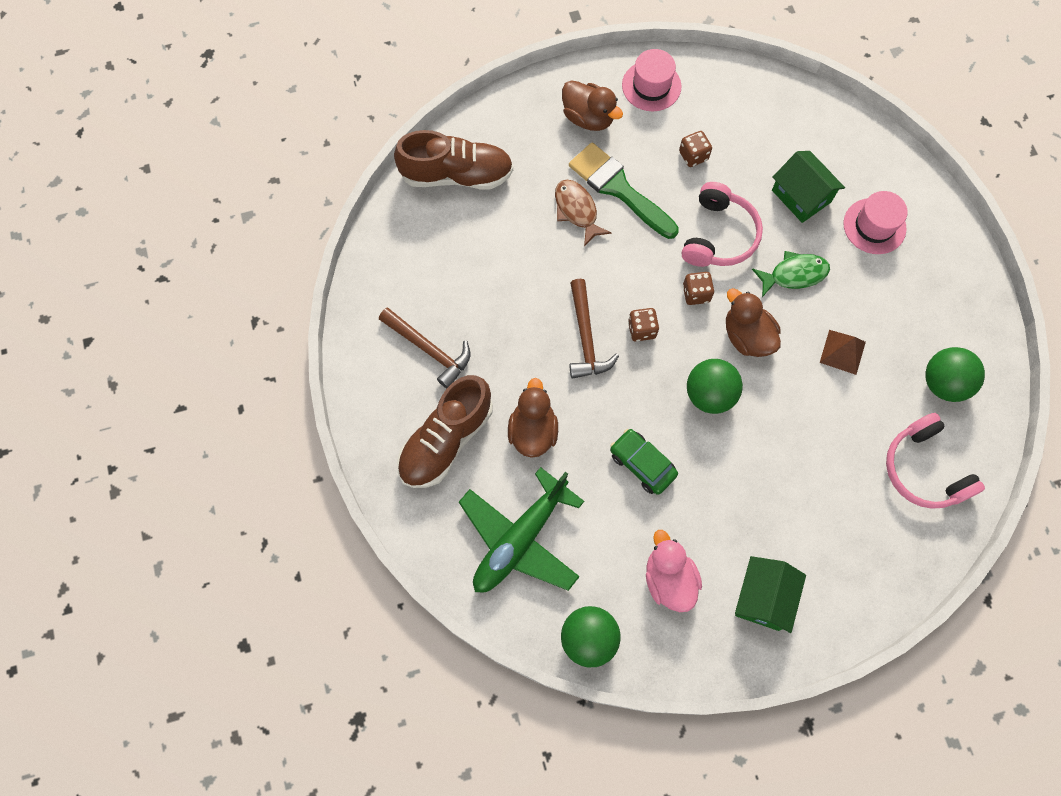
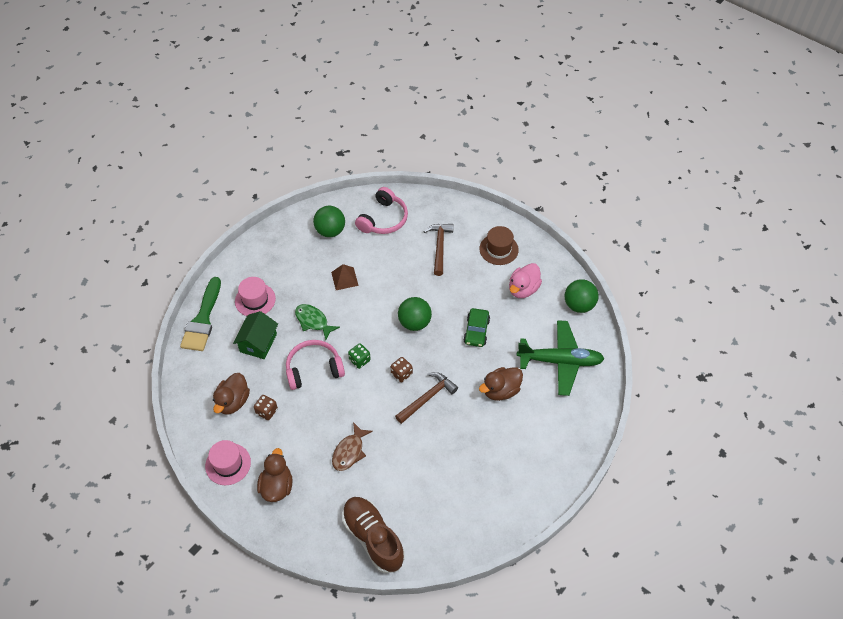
camera: 125 degrees left, 15 degrees down
(429, 349) = (498, 473): brown hammer -> brown hammer (439, 247)
(446, 440) = (541, 429): brown shoe -> none
(619, 189) = (318, 438): green brush -> green brush (203, 319)
(696, 294) = (359, 360): brown dice -> green dice
(747, 336) = (367, 323): brown duck -> brown duck (233, 401)
(763, 598) = (498, 249): green house -> brown hat

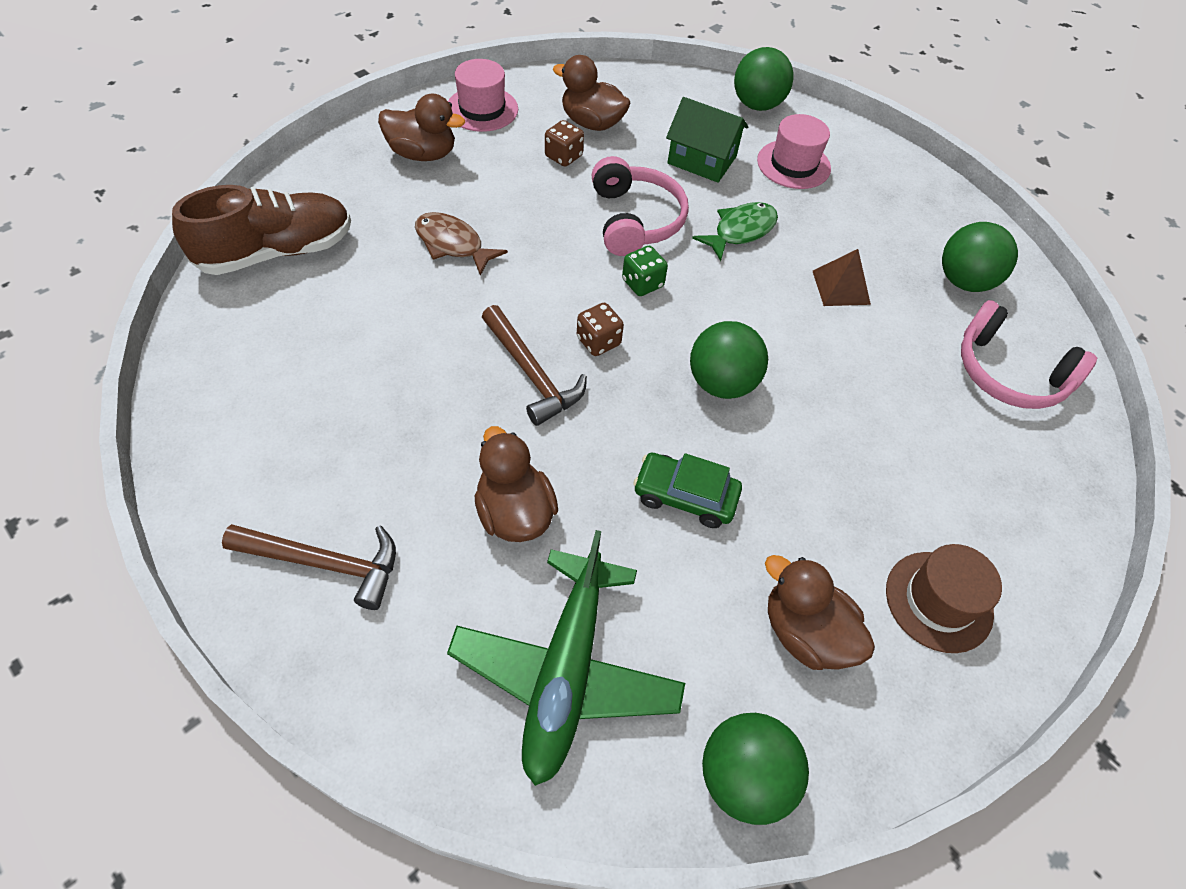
camera: 95 degrees right, 0 degrees up
(203, 319) = (757, 105): green brush -> green ball
(439, 247) = (935, 467): brown hammer -> brown hammer (324, 563)
(523, 289) = (805, 633): pink duck -> brown duck

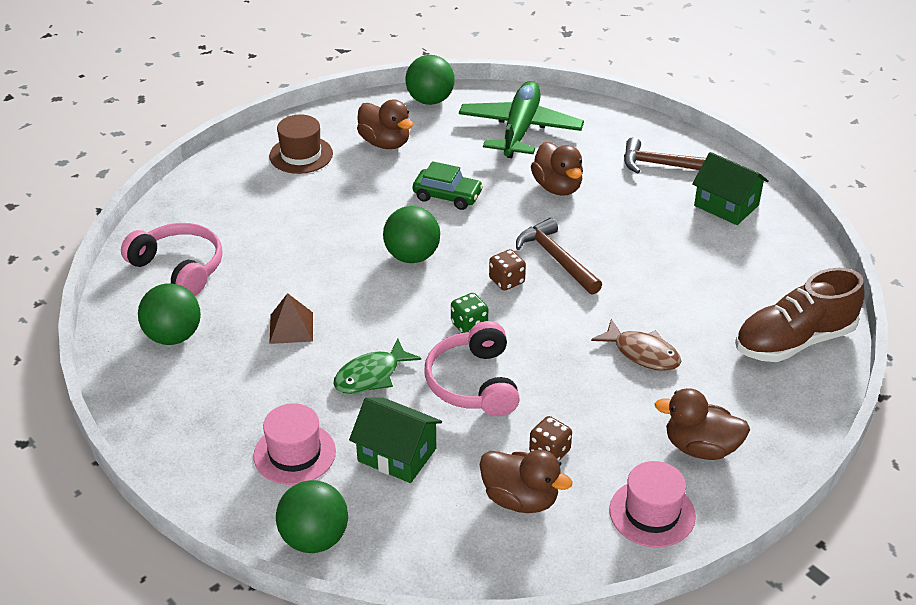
camera: 175 degrees left, 15 degrees down
(261, 466) = (726, 205): none -> green house

